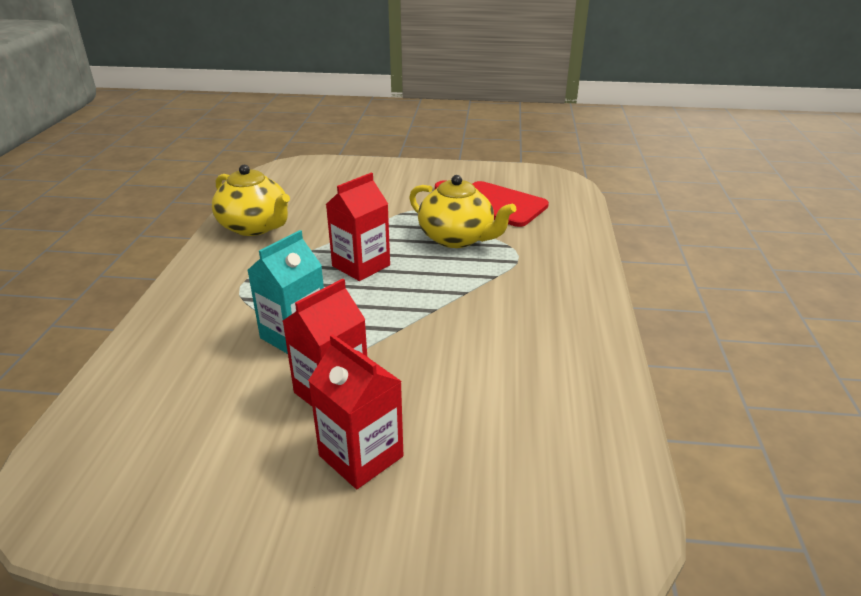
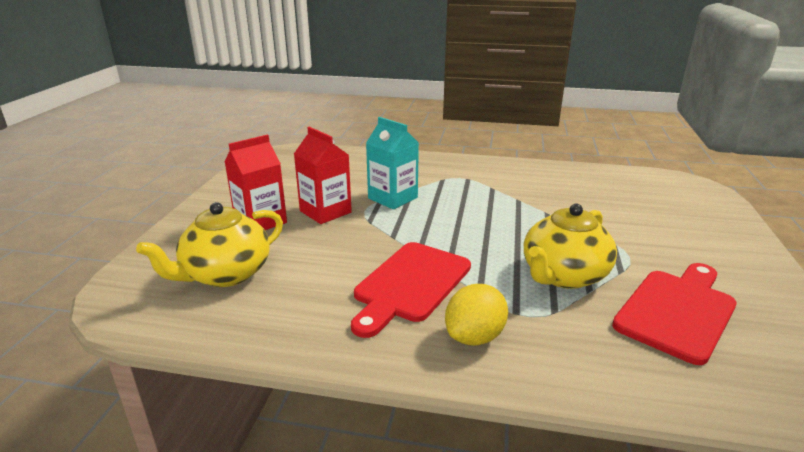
camera: 95 degrees right, 5 degrees down
(255, 227) = (554, 177): yellow teapot -> yellow teapot (226, 274)
(361, 266) = (494, 221): red carton -> none
(491, 313) = (410, 284): none -> red cutting board
(554, 280) = (474, 336): none -> yellow lemon

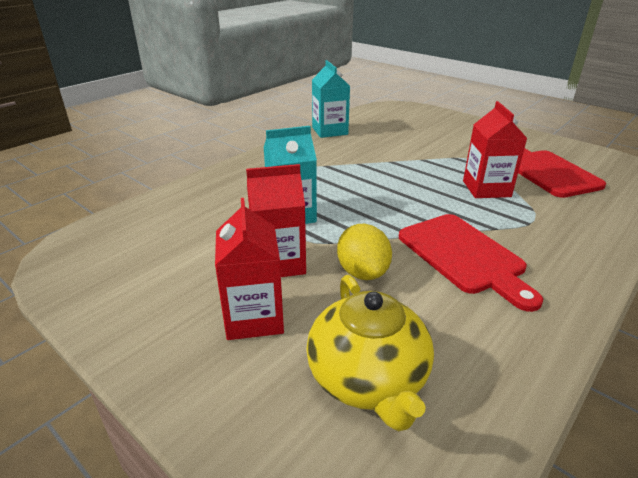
camera: 60 degrees left, 5 degrees up
(474, 336) = (555, 251): yellow lemon -> yellow lemon (362, 272)
(563, 275) = (486, 189): yellow teapot -> red carton
(566, 171) = (330, 131): none -> turquoise carton

